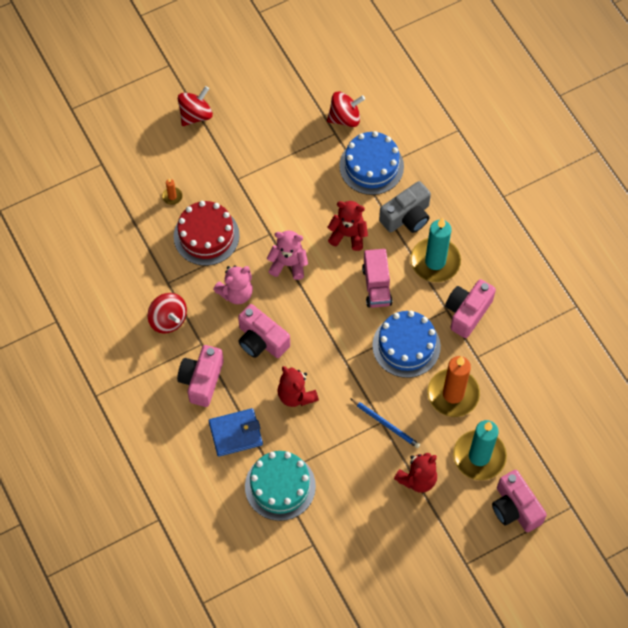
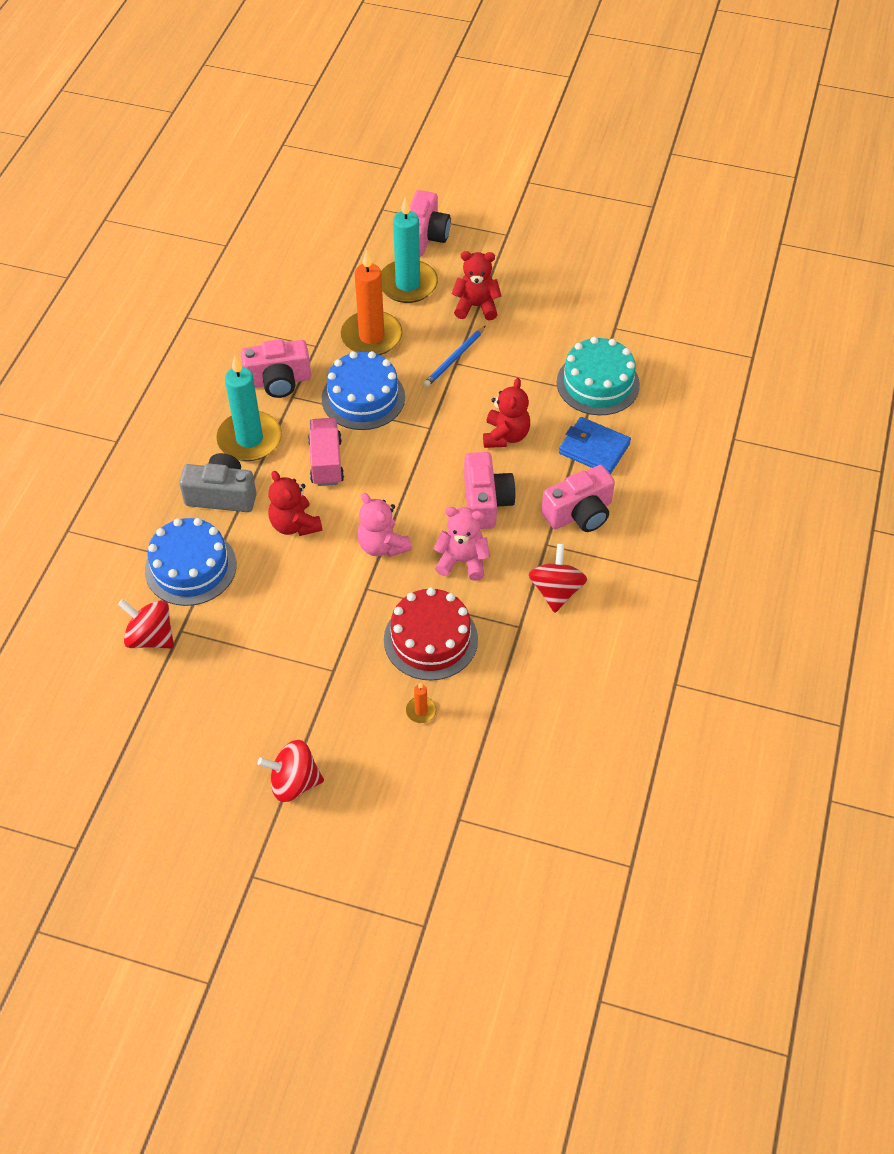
camera: 135 degrees left, 10 degrees down
(376, 286) = (326, 462): pink truck -> pink truck turned 45 degrees counterclockwise
(386, 424) = (454, 358): blue pencil -> blue pencil turned 135 degrees counterclockwise

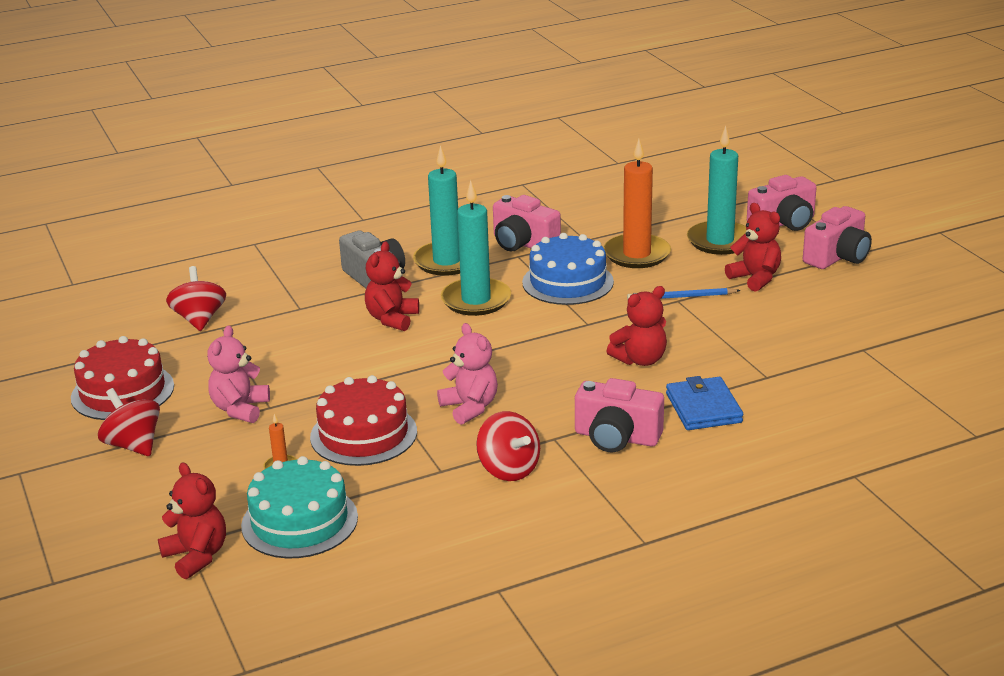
camera: 50 degrees right, 25 degrees down
(190, 567) = (287, 301): blue cake -> none
(206, 747) = (122, 392): none -> red cake
(326, 462) = (476, 300): pink truck -> turquoise candle
(382, 545) = (429, 364): pink teddy bear -> pink teddy bear (240, 409)
(479, 822) = (197, 556): none -> red teddy bear
(486, 502) = (552, 387): pink camera -> pink camera (837, 257)
(556, 591) = (509, 469): red spinning top -> red spinning top turned 90 degrees clockwise
(598, 383) = (781, 373): turquoise cake -> turquoise cake (299, 521)

